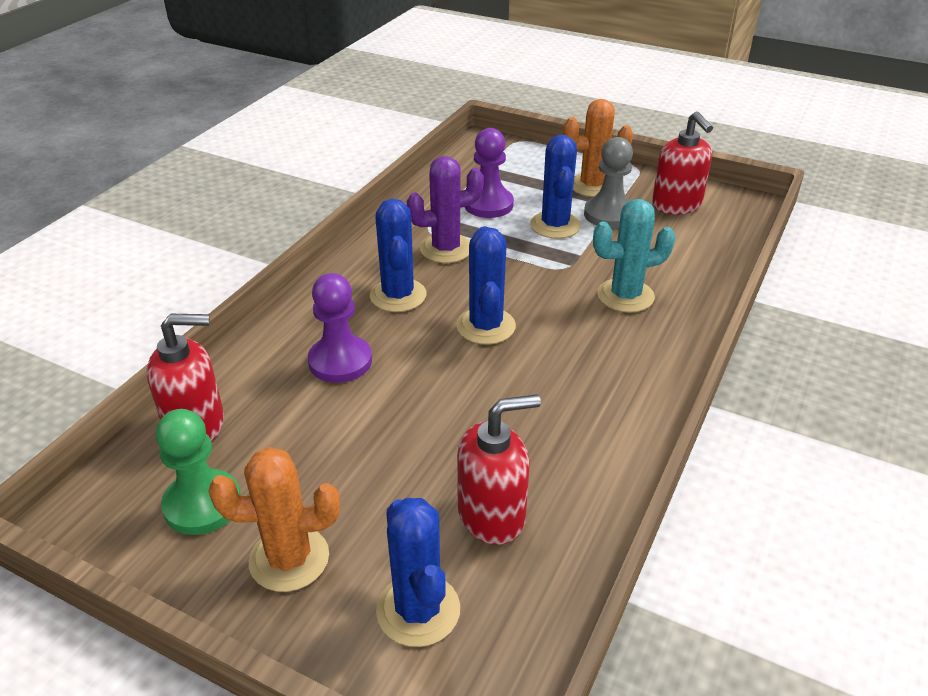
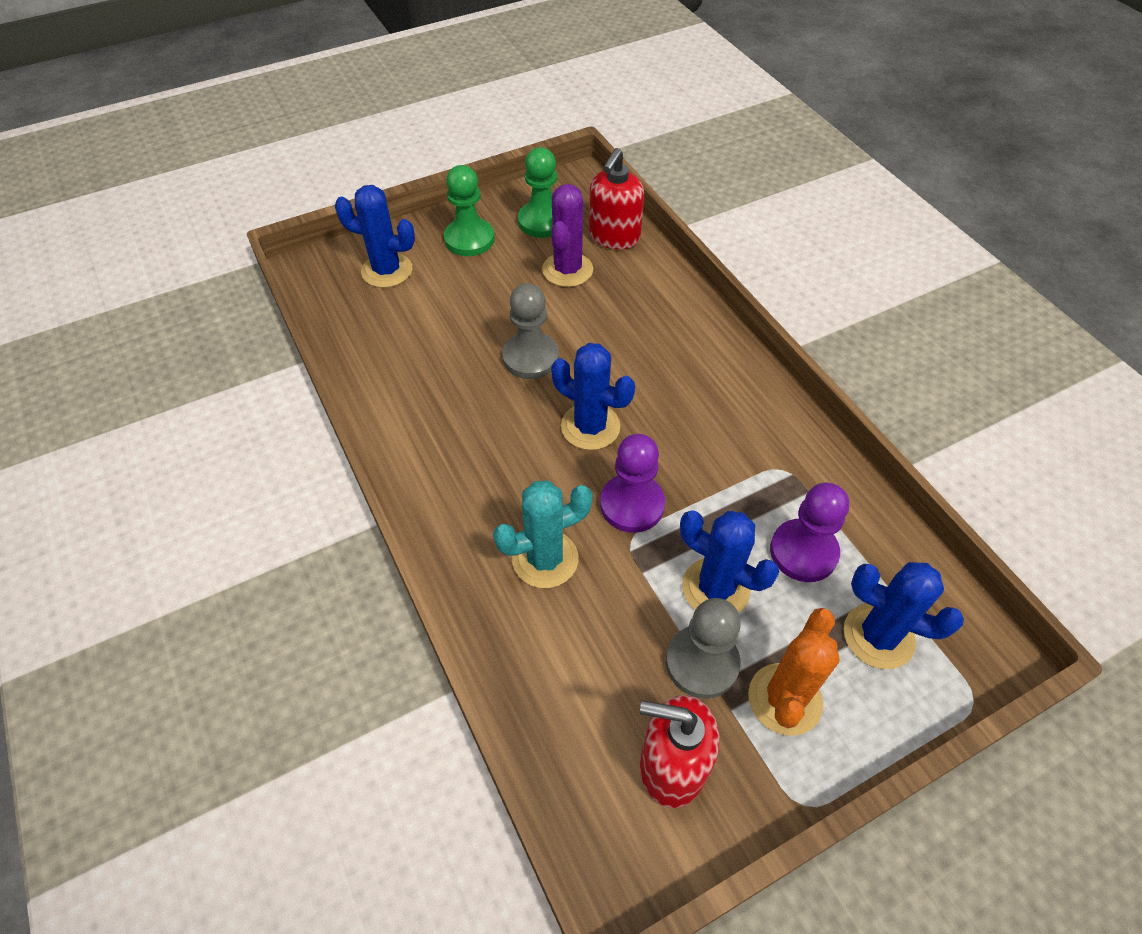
camera: 125 degrees right, 15 degrees up
(289, 559) = (469, 239): orange cactus -> green pawn
(340, 361) = (621, 323): purple pawn -> purple pawn (632, 505)
(398, 295) = (681, 392): blue cactus -> blue cactus (878, 636)
(443, 398) = (530, 357): none -> grey pawn
(446, 249) = (734, 464): purple cactus -> purple cactus (567, 270)
(492, 515) = (411, 329): red soap dispenser -> none
(625, 296) = (545, 559): turquoise cactus -> turquoise cactus turned 45 degrees clockwise

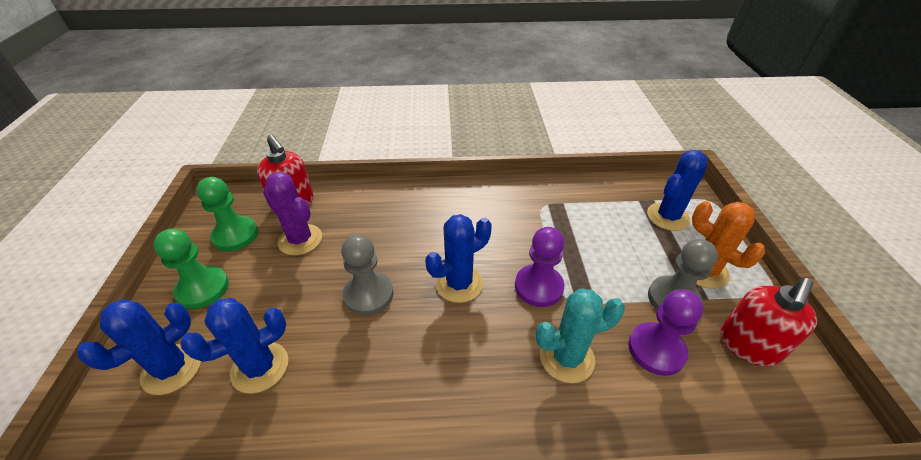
camera: 65 degrees left, 10 degrees down
(545, 559) = (566, 358): turquoise cactus -> turquoise cactus turned 75 degrees clockwise
(715, 588) = (619, 270): blue cactus -> blue cactus (260, 367)
(803, 552) = (605, 222): purple pawn -> purple pawn (656, 350)

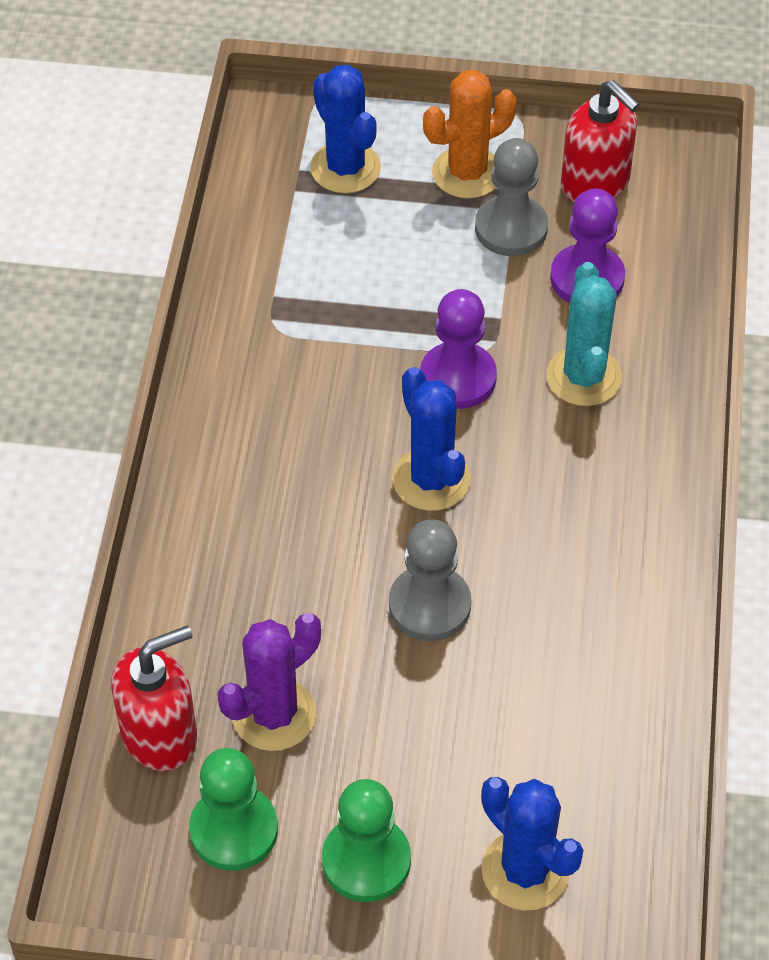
camera: 80 degrees left, 10 degrees up
(260, 367) = (541, 748): blue cactus -> none

